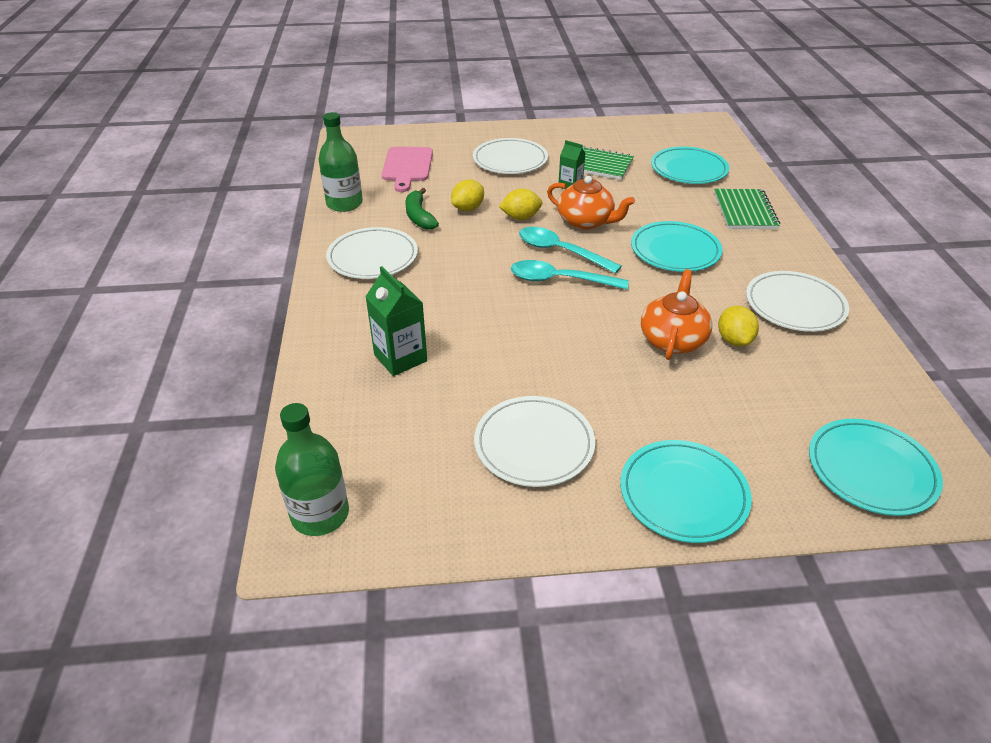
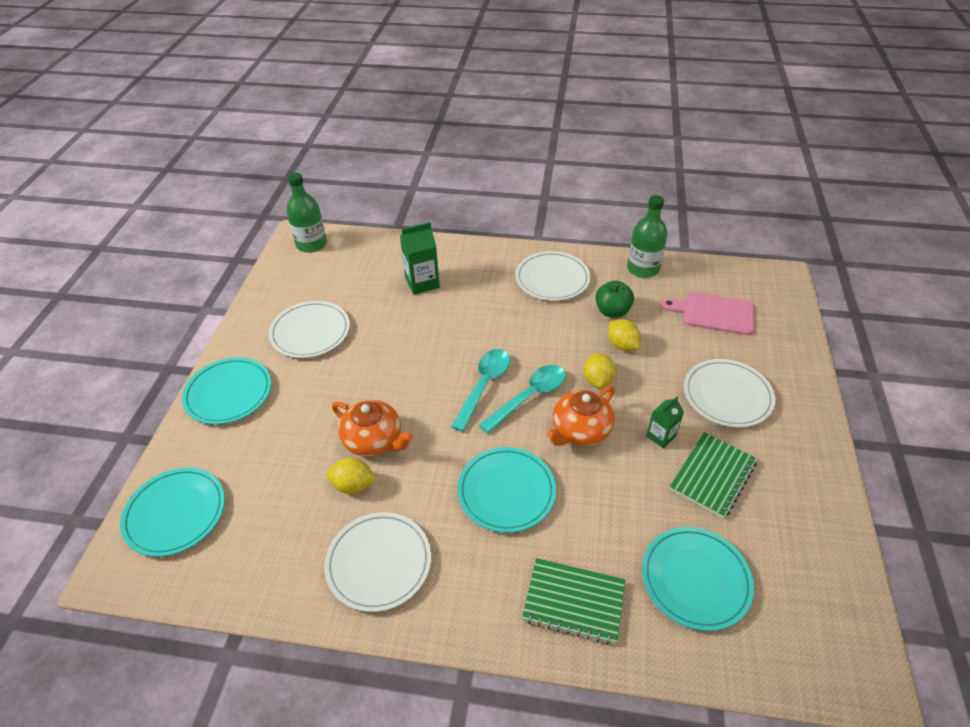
camera: 105 degrees right, 5 degrees up
(419, 216) = (612, 311): green banana -> green apple

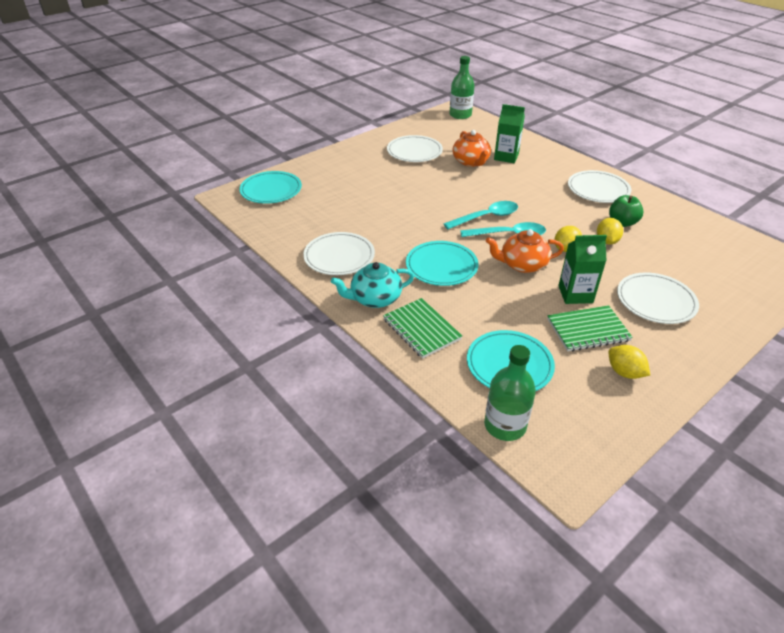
camera: 40 degrees right, 5 degrees down
(228, 393) = (344, 158): turquoise plate -> none
(353, 485) = (362, 221): yellow lemon -> yellow lemon (624, 372)
(374, 440) = (394, 209): orange teapot -> orange teapot (471, 162)
(483, 597) = (375, 298): none -> turquoise teapot
(643, 269) = (677, 212): green bottle -> green bottle (505, 425)
(661, 436) = (575, 294): green carton -> green carton, size x1.61
(713, 313) = (705, 258): pink cutting board -> none

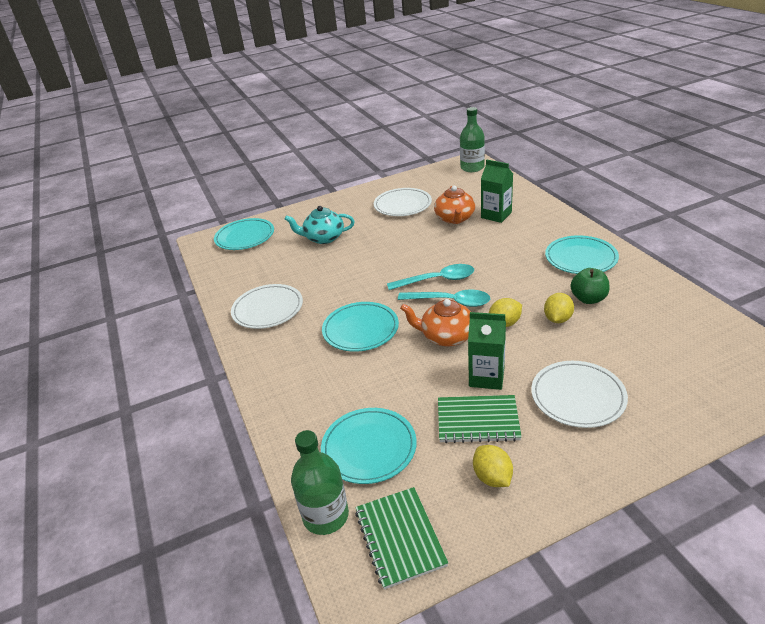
camera: 20 degrees right, 5 degrees down
(375, 298) = (276, 356): turquoise teapot -> turquoise teapot (323, 238)
(421, 329) = (302, 395): green notebook -> green notebook (400, 538)
(598, 189) = (581, 258): white plate -> turquoise plate

